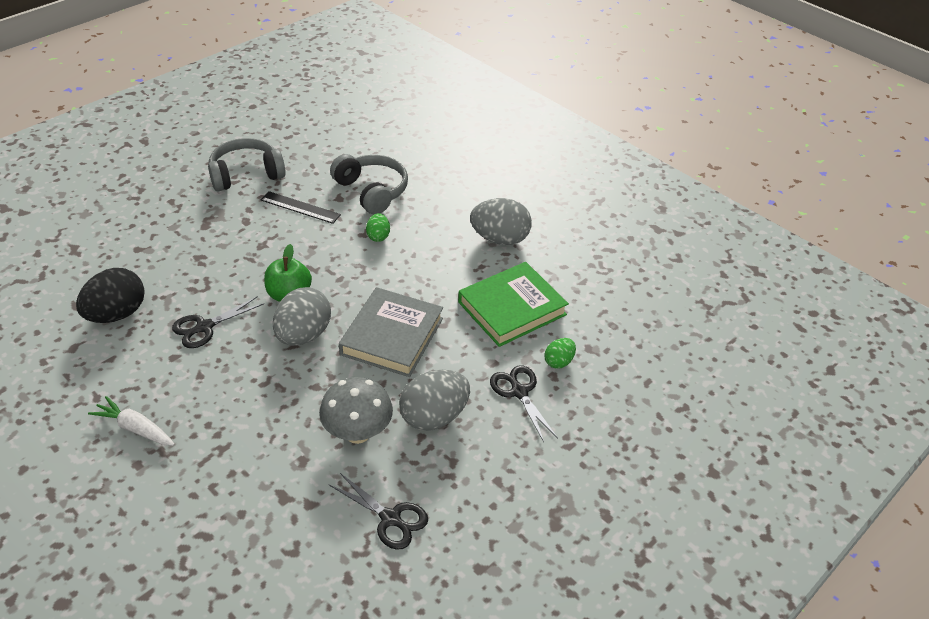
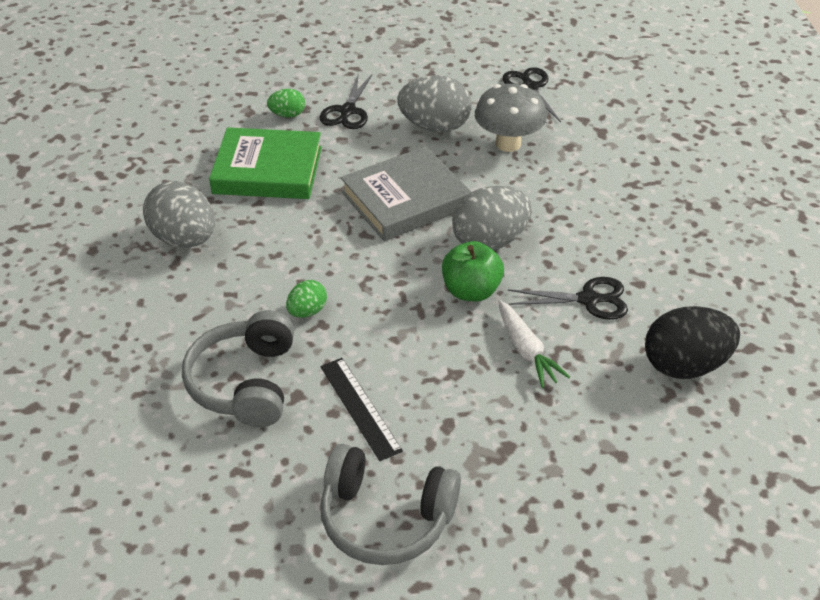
camera: 140 degrees left, 0 degrees up
(135, 428) = (706, 233): white carrot -> white carrot (526, 351)

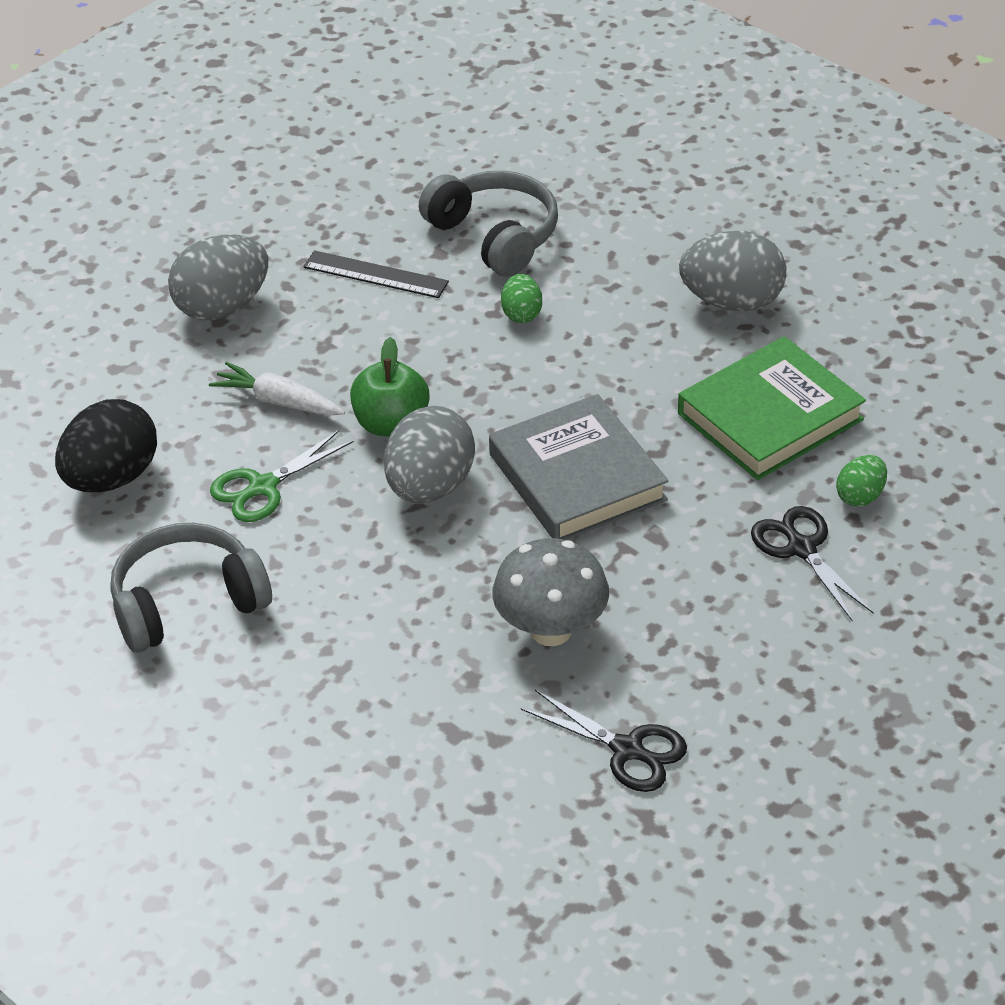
camera: 140 degrees right, 0 degrees up
(386, 517) = (267, 224): grey headphones -> grey headphones (187, 603)
(405, 200) = (577, 477): grey book -> grey book turned 45 degrees counterclockwise
(435, 126) = (669, 596): grey egg -> grey egg (222, 307)
(588, 299) = (263, 487): black scissors -> green scissors

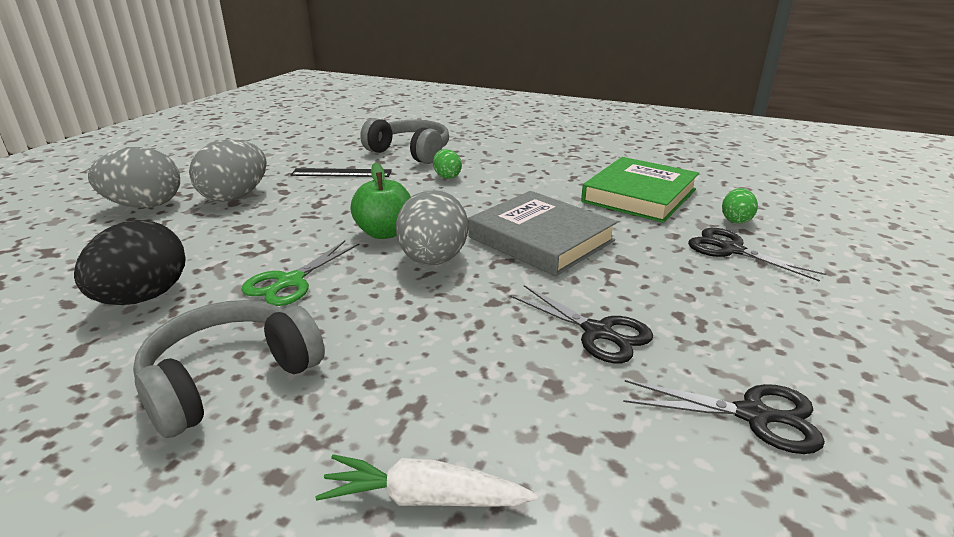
camera: 20 degrees left, 15 degrees down
(278, 401) = (290, 233): white carrot -> white carrot (424, 498)
(551, 630) = (597, 332): grey mushroom -> black scissors
(732, 302) = (569, 158): grey egg -> grey egg (145, 206)

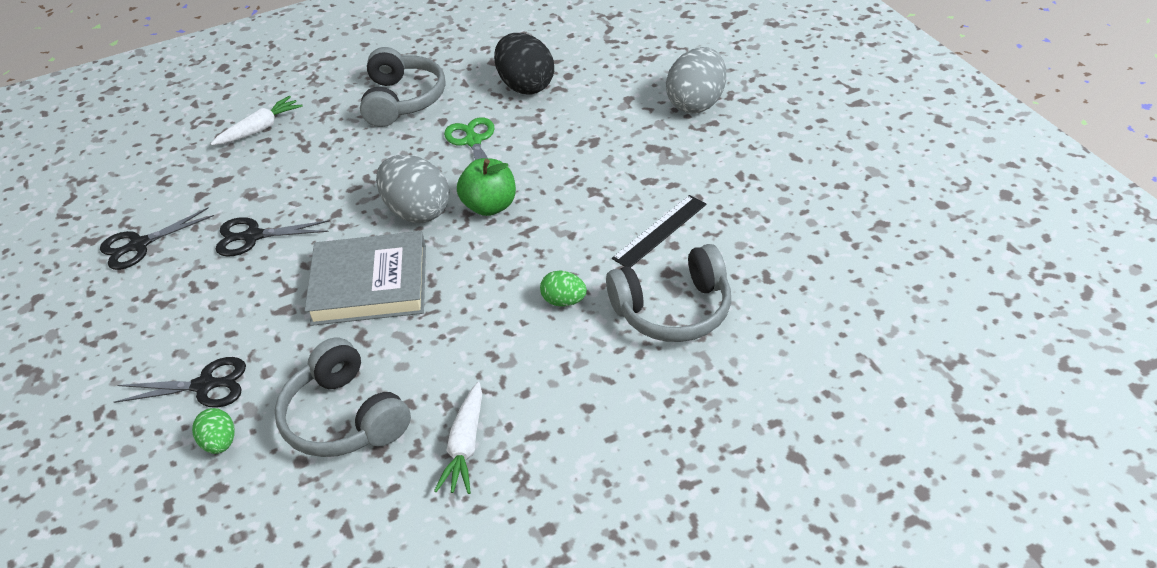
camera: 135 degrees right, 15 degrees up
(235, 197) = (665, 151): grey egg -> none
(585, 163) = (465, 446): none -> white carrot
(639, 195) = (344, 418): green book -> grey headphones

